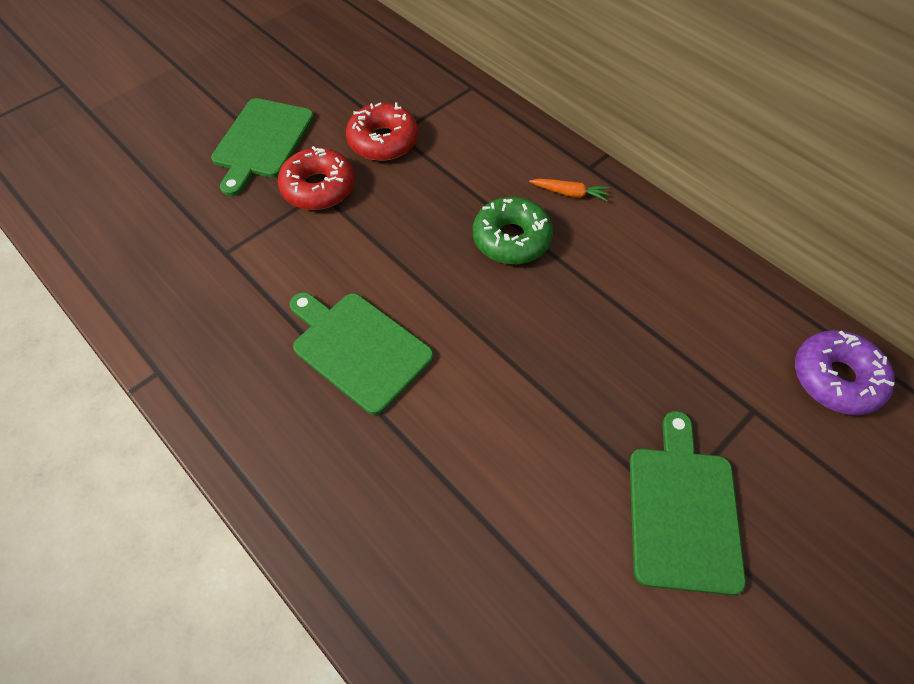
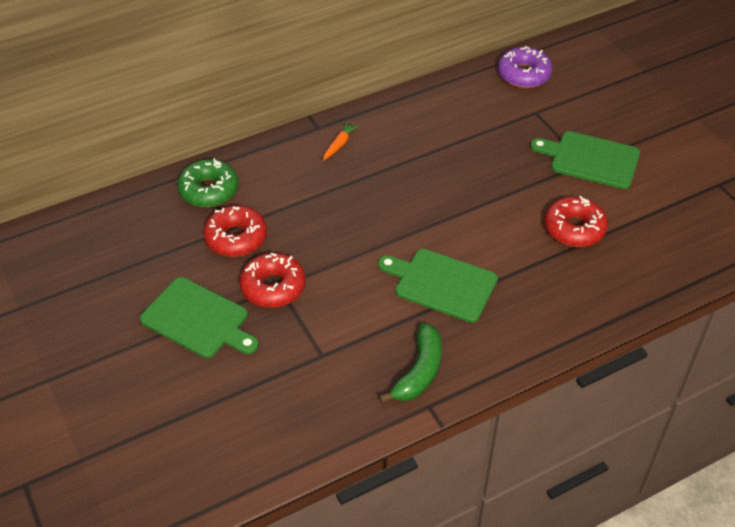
camera: 75 degrees left, 10 degrees down
(210, 351) = (419, 371): none -> green banana
(358, 348) = (441, 284): green cutting board -> green cutting board turned 60 degrees clockwise
(511, 239) = (371, 184): green donut -> green donut (209, 190)
(513, 505) = (574, 228): none -> red donut

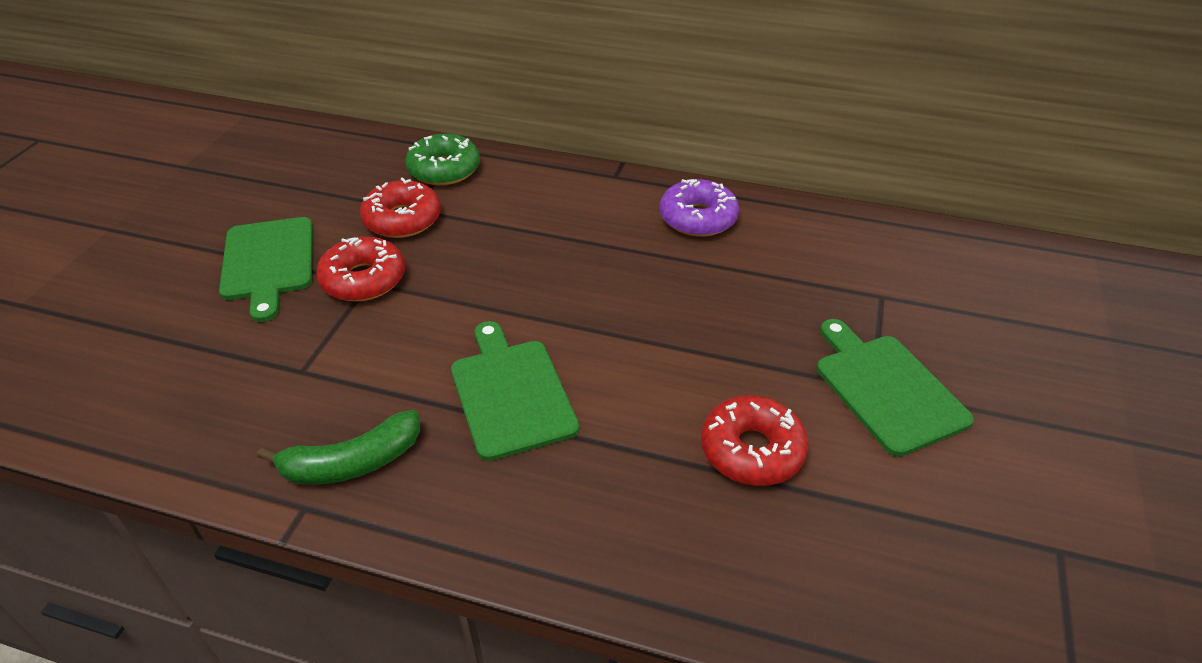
camera: 45 degrees right, 5 degrees down
(339, 144) = (613, 201): orange carrot -> none
(524, 74) = (919, 251): purple donut -> purple donut (698, 218)

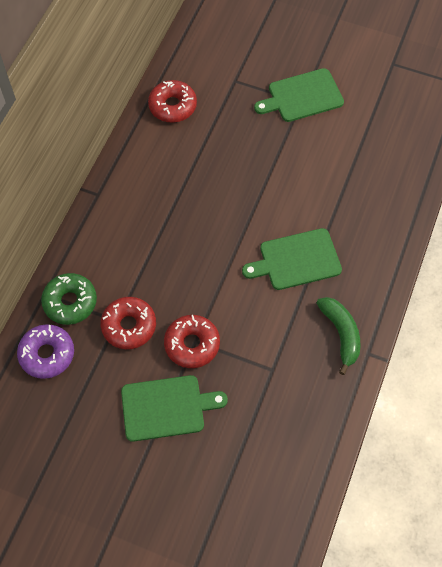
camera: 85 degrees left, 20 degrees up
(698, 218) = (153, 153): purple donut -> purple donut (47, 354)
(752, 450) = (338, 158): red donut -> red donut (172, 106)

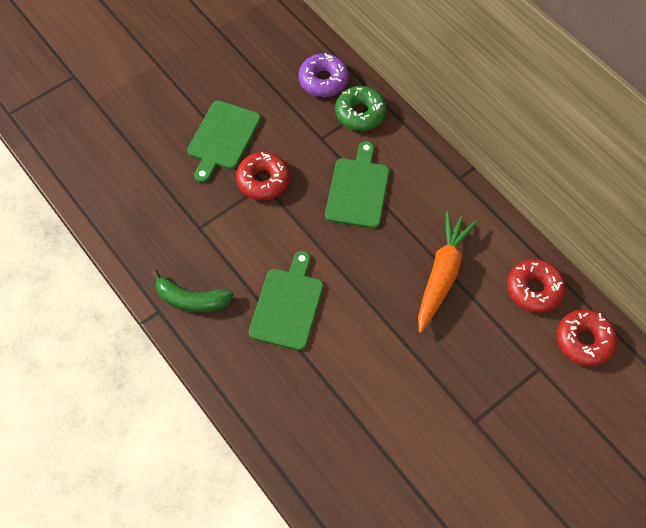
camera: 120 degrees right, 0 degrees up
(129, 326) = (310, 144): red donut -> red donut (583, 340)
(198, 168) = (442, 274): none -> orange carrot
(302, 96) = (481, 427): green cutting board -> green cutting board (358, 190)

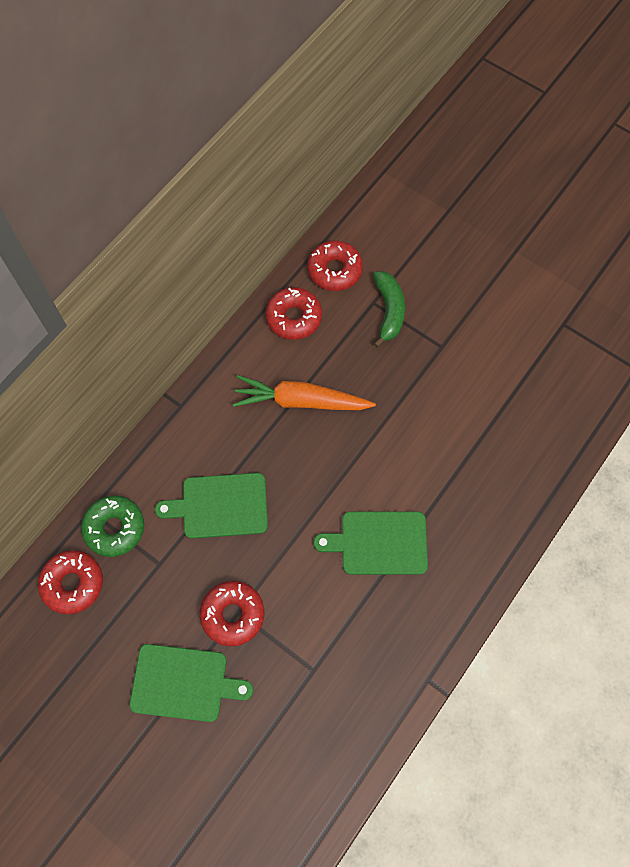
camera: 105 degrees left, 5 degrees up
(192, 299) = (403, 647): green banana -> green banana (389, 311)
(323, 80) = (73, 583): purple donut -> red donut

